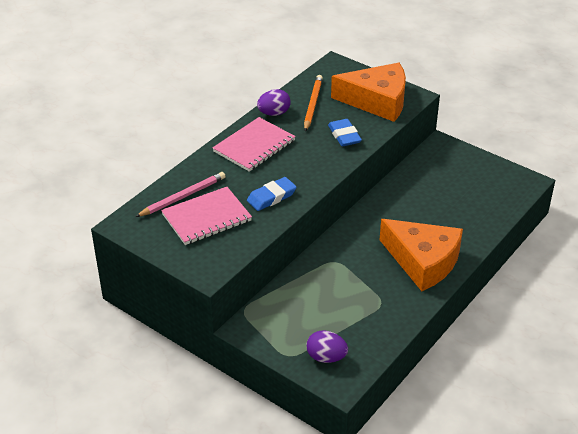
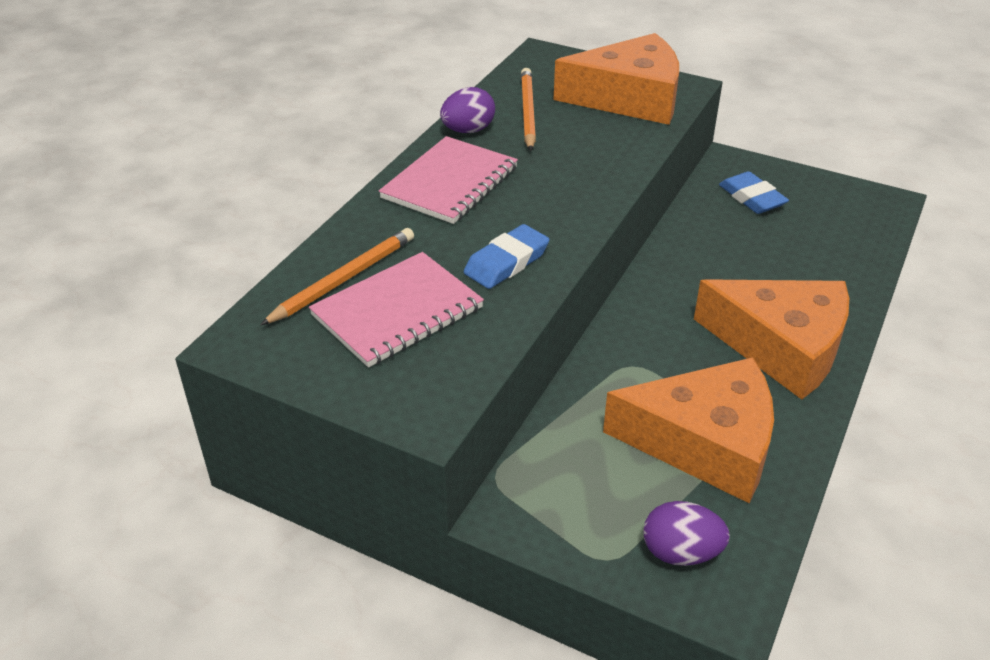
camera: 10 degrees left, 0 degrees up
(183, 197) = (343, 279): pink pencil -> orange pencil
(344, 135) = (597, 152): blue eraser -> blue eraser (752, 198)
(359, 307) = (705, 443): none -> orange cheese

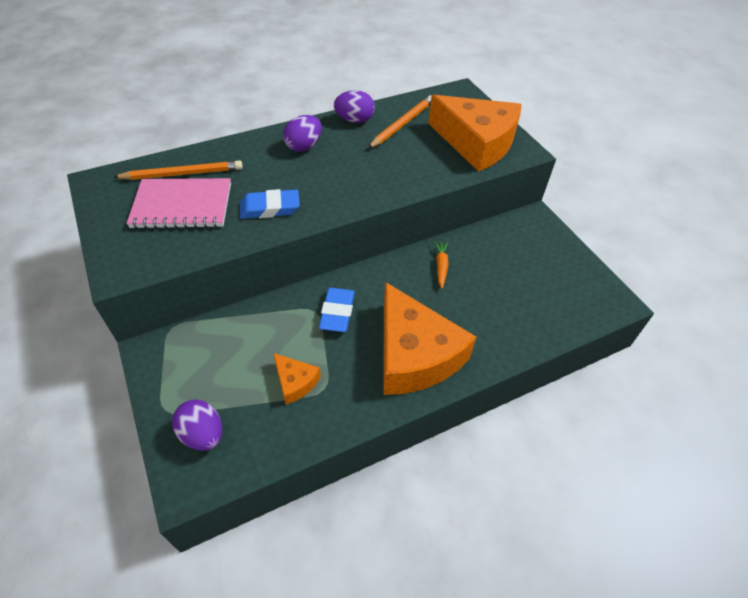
camera: 35 degrees right, 10 degrees up
(450, 183) = (304, 146): pink notebook -> purple egg
(700, 252) = (441, 266): none -> orange carrot
(705, 443) = (295, 382): orange cheese -> orange cheese, size x0.45
(752, 198) = (519, 249): blue eraser -> blue eraser (337, 312)

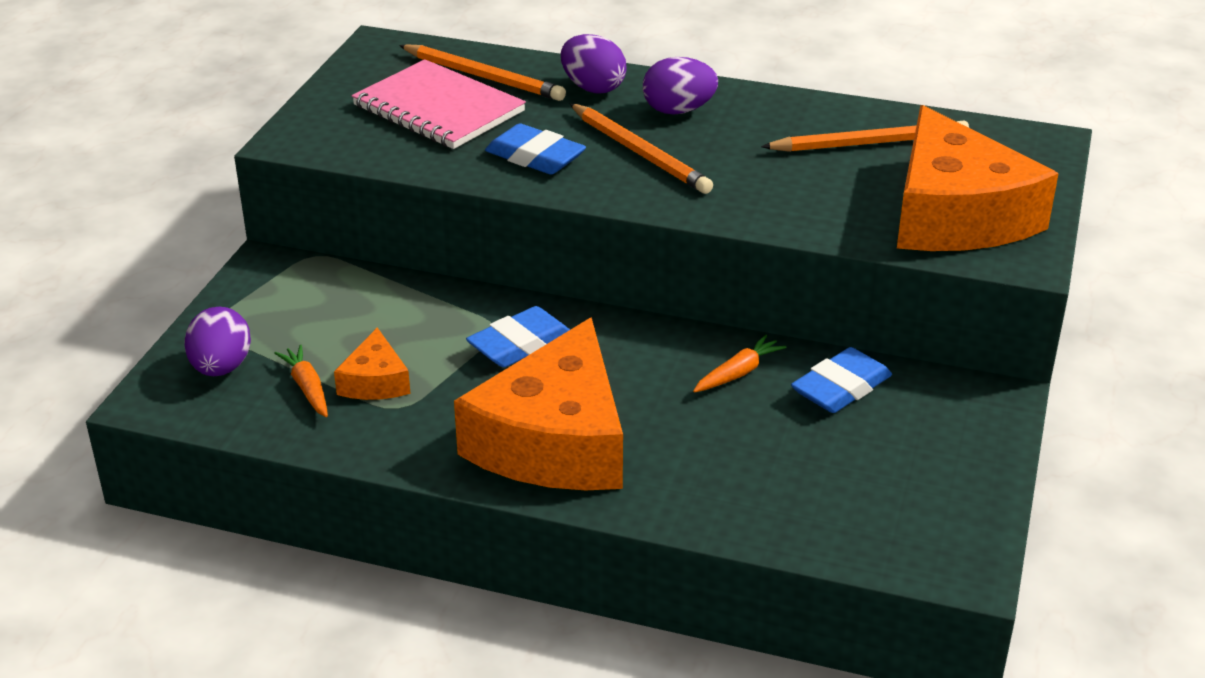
camera: 45 degrees right, 15 degrees down
(265, 412) = (307, 388): none -> orange carrot
(316, 179) = (639, 153): none -> orange pencil
(354, 120) = (800, 109): purple egg -> purple egg (593, 88)
(484, 248) = (841, 387): none -> blue eraser

